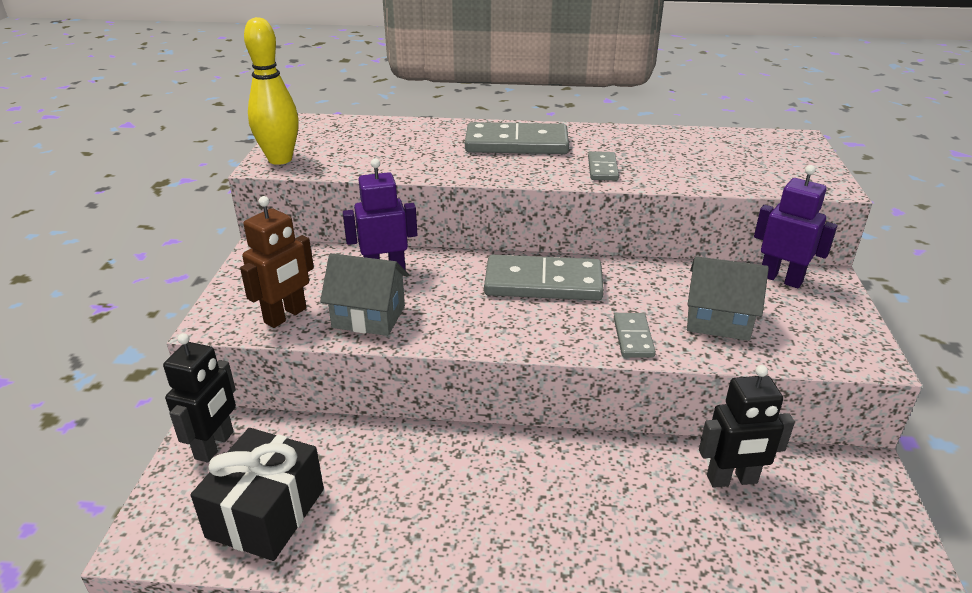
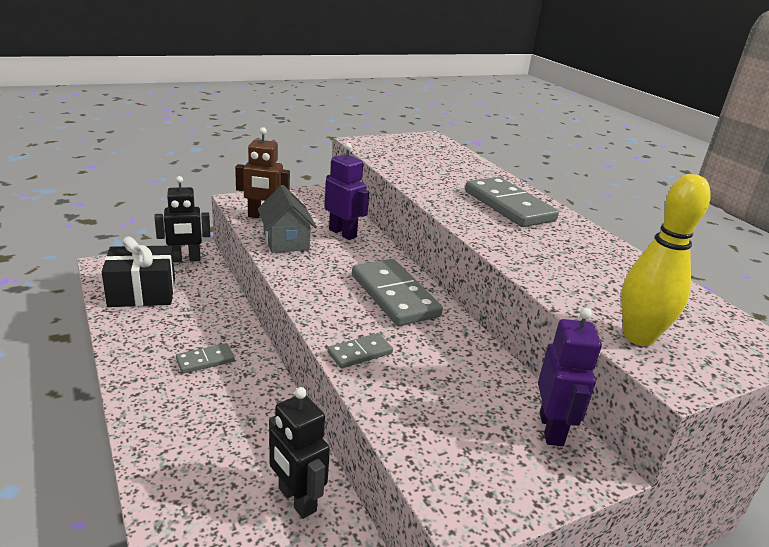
camera: 55 degrees right, 5 degrees down
(280, 159) = (371, 143): yellow bowling pin -> yellow bowling pin (638, 337)
(602, 169) = (518, 246): grey domino -> grey domino (205, 360)
(718, 321) = (430, 397): grey house -> none

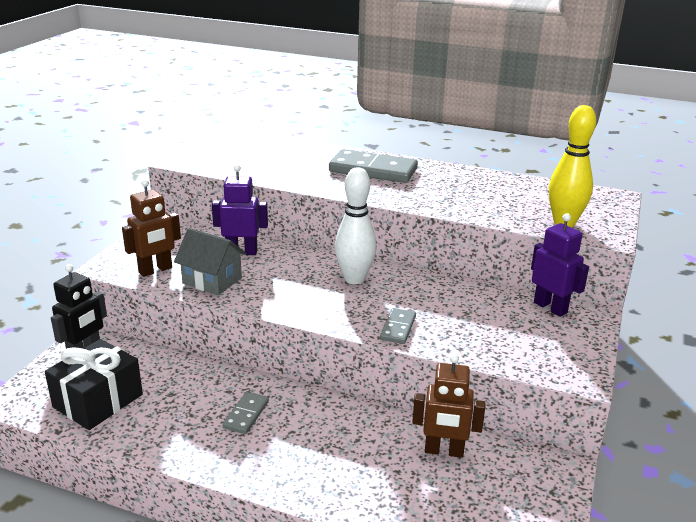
camera: 40 degrees left, 0 degrees up
(296, 500) = (444, 451): black robot -> brown robot
(394, 295) = (354, 279): grey domino -> white bowling pin

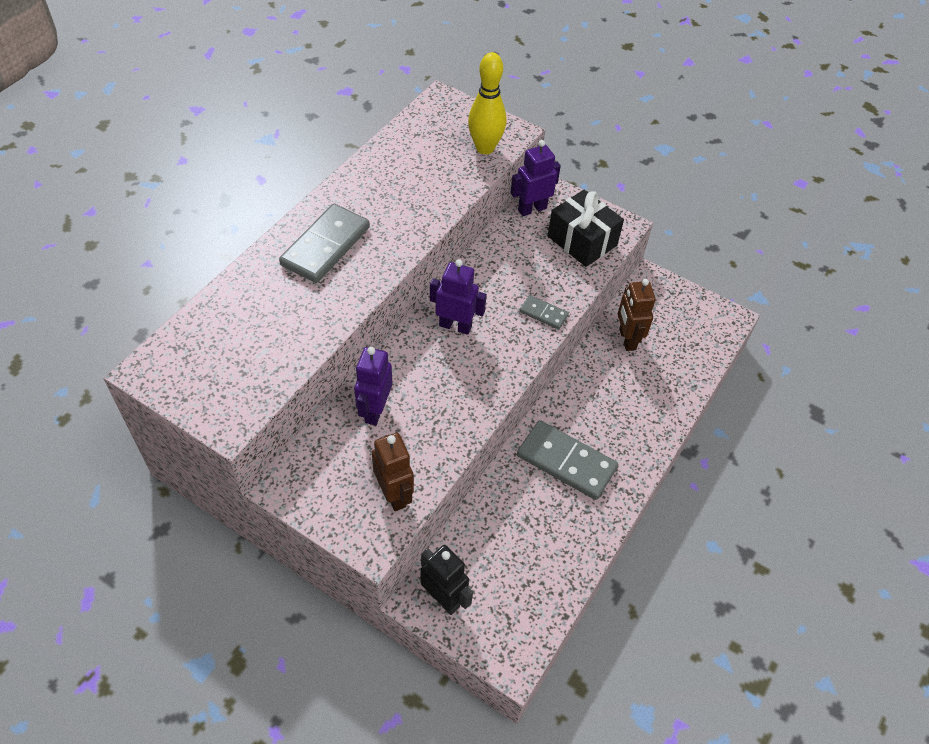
camera: 80 degrees left, 25 degrees up
(98, 401) = (527, 582): black gift -> black gift (582, 241)
(212, 280) = (430, 443): grey house -> none
(246, 415) = (566, 462): grey domino -> grey domino, size x1.97
(354, 279) = (455, 326): white bowling pin -> purple robot
(444, 451) = (627, 339): brown robot -> brown robot turned 150 degrees clockwise

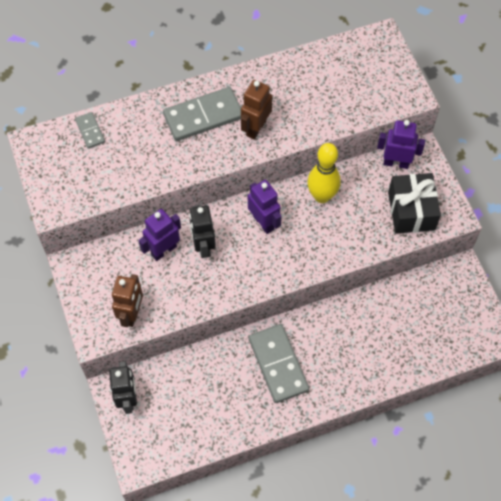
camera: 40 degrees right, 10 degrees up
(413, 382) = (203, 246): none -> black robot
(485, 148) = (378, 98): yellow bowling pin -> yellow bowling pin (322, 196)
(543, 313) = (332, 250): grey domino -> grey domino (90, 131)
(627, 339) = (400, 304): brown robot -> brown robot (255, 128)

